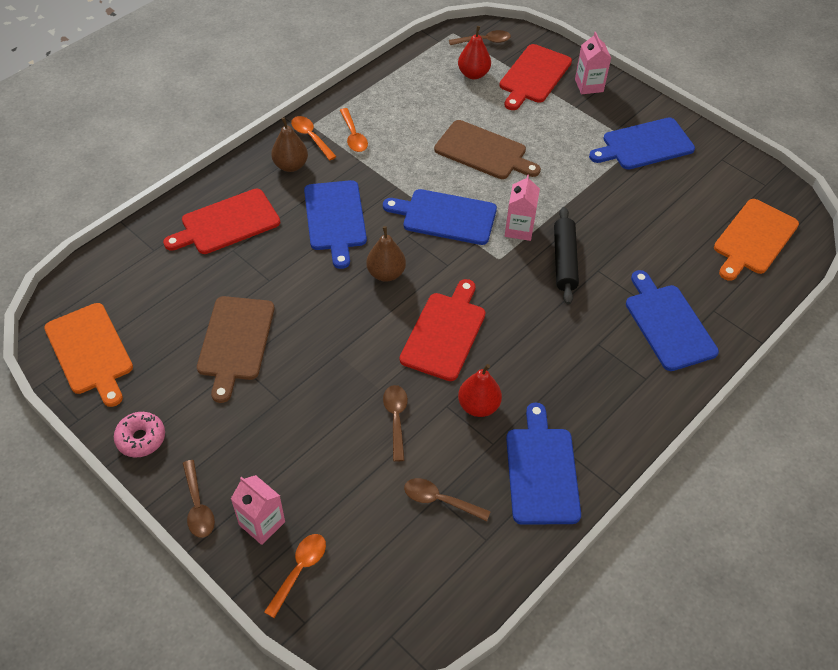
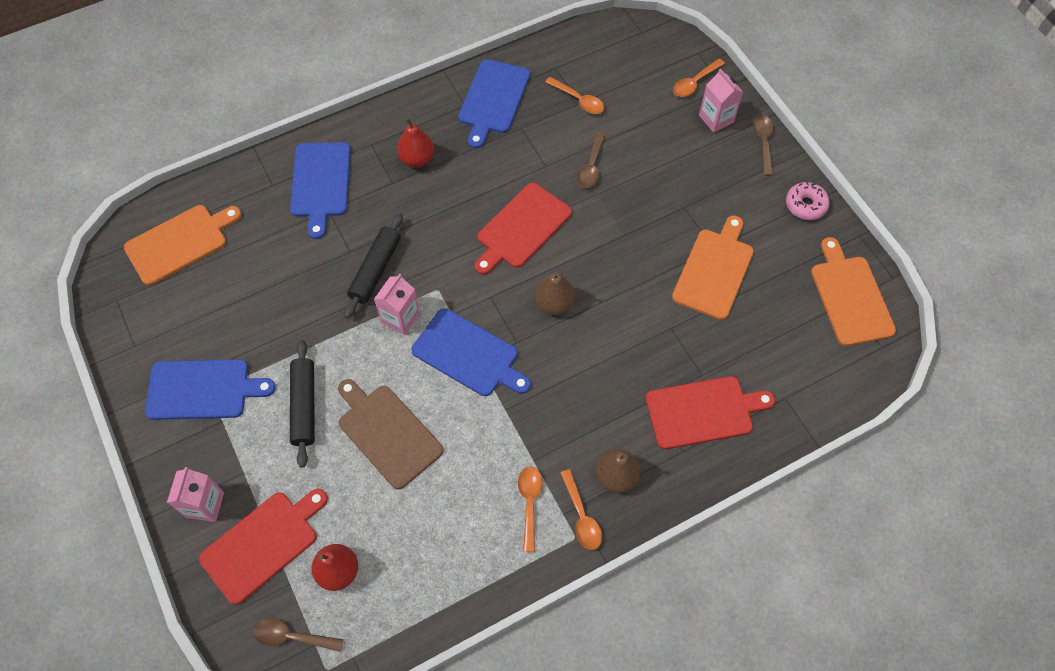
camera: 160 degrees left, 10 degrees up
(235, 342) = (714, 270): brown cutting board -> orange cutting board
(335, 219) = (586, 384): blue cutting board -> none
(440, 500) = (578, 100): brown spoon -> orange spoon
(478, 406) = (520, 158): red pear -> red pear (417, 159)
(559, 153) = (304, 406): none -> black rolling pin

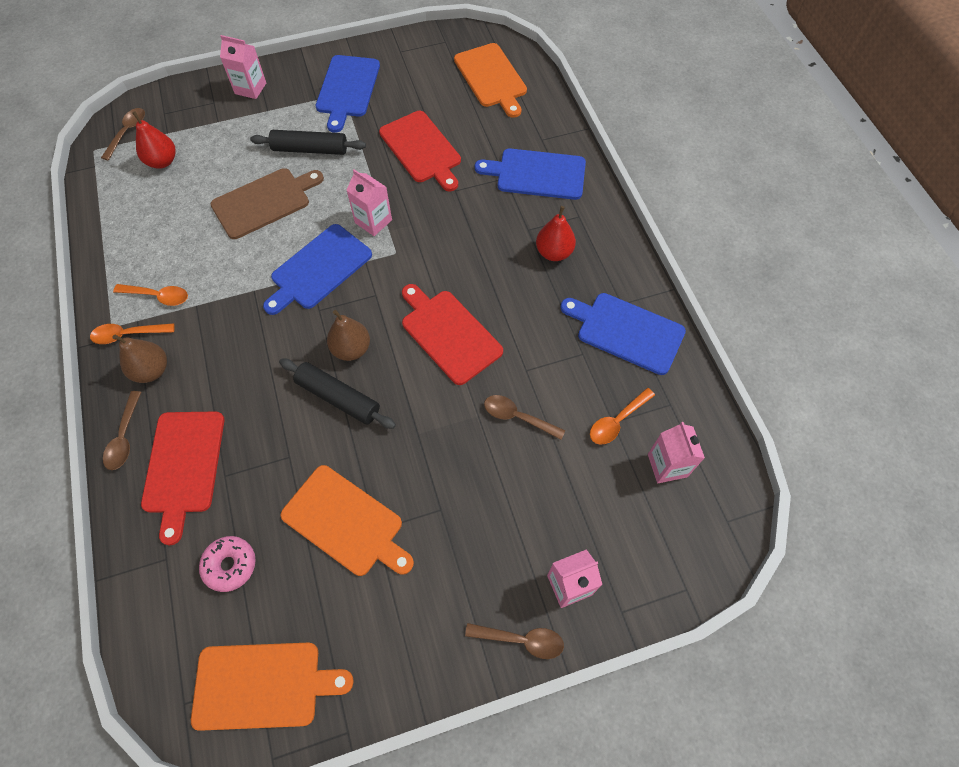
camera: 100 degrees right, 0 degrees up
(263, 544) = (205, 119): red cutting board -> red cutting board (421, 149)
(376, 270) = (429, 207): black rolling pin -> black rolling pin (338, 398)
(608, 67) = (667, 465): none -> pink carton
(690, 475) = (124, 437): none -> brown spoon
(694, 83) = (633, 571): orange spoon -> none
(805, 205) = (411, 669): pink donut -> pink donut (230, 565)

